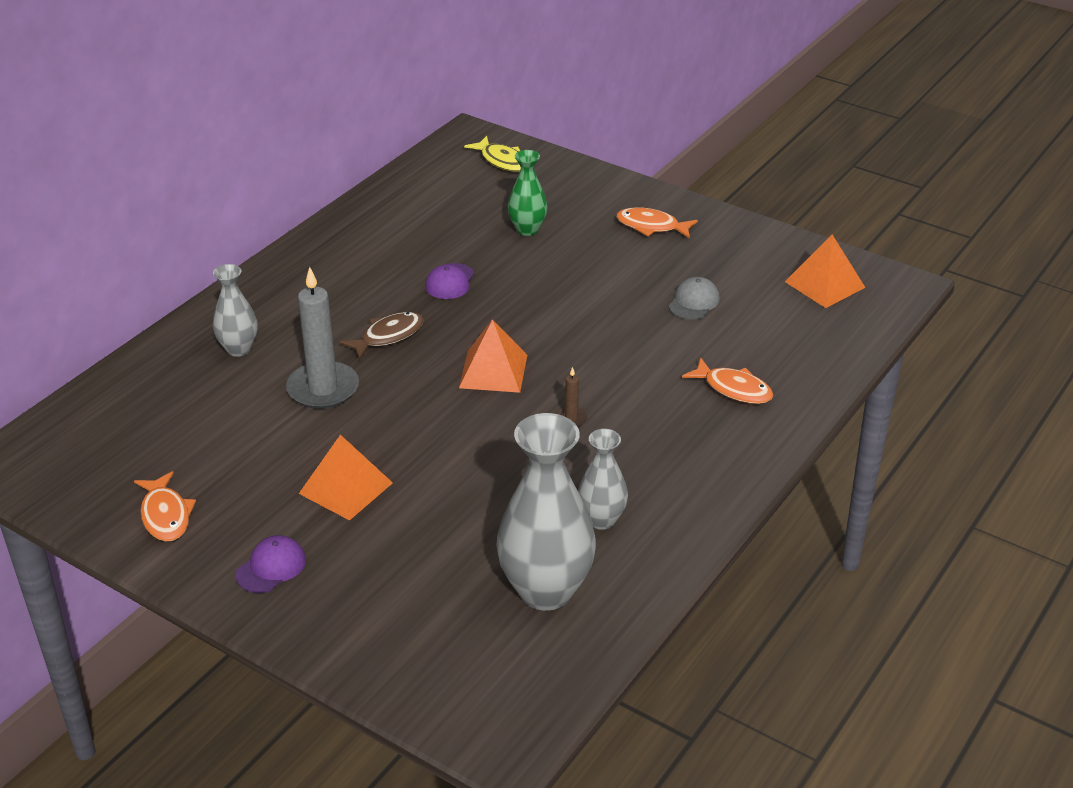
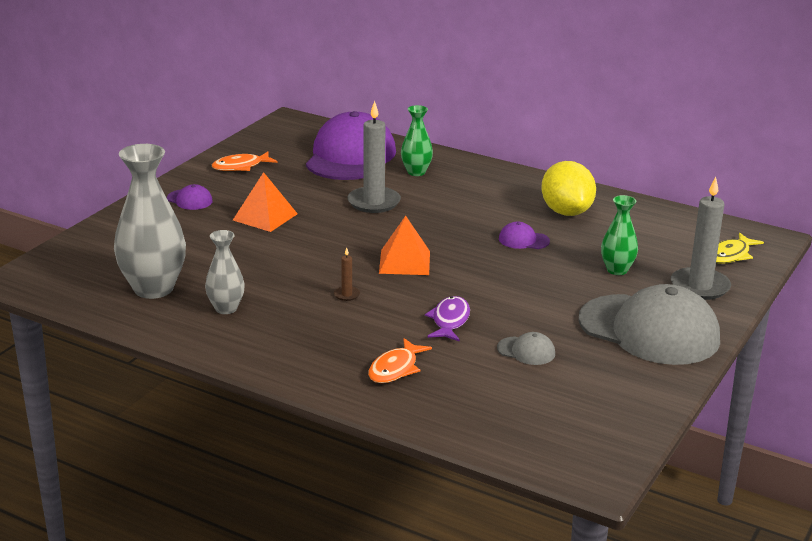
camera: 85 degrees right, 10 degrees down
(166, 405) = (350, 156): none -> purple cap
(238, 349) = (416, 172): grey vase -> green vase
(383, 246) = (566, 212): none -> yellow lemon
(388, 336) = (442, 220): brown fish -> none
(566, 187) = (700, 286): none -> grey candle
(633, 346) = (449, 321): none -> purple fish
(651, 226) = (649, 330): orange fish -> grey cap
(824, 284) = (580, 426): orange pyramid -> none

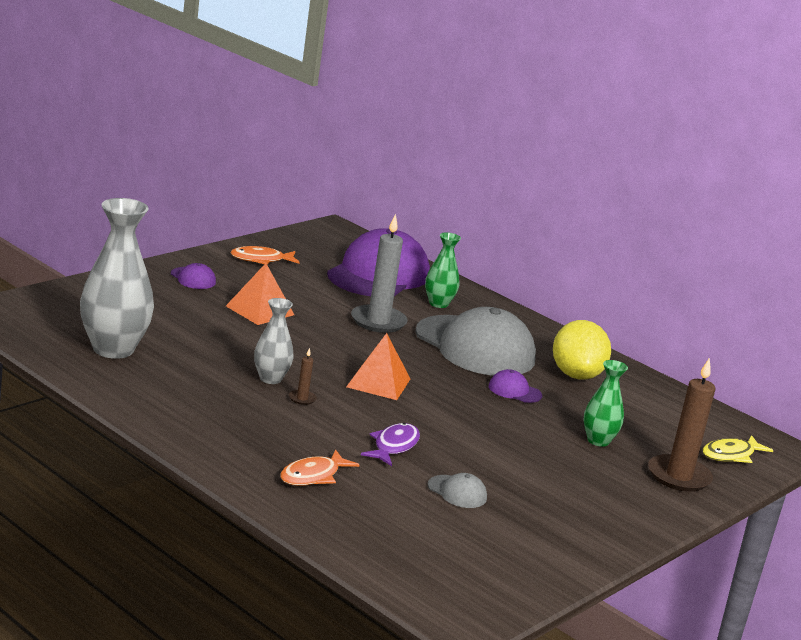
camera: 10 degrees right, 5 degrees down
(226, 308) = (174, 383): grey vase -> grey vase (270, 379)
(649, 330) = (599, 503): grey cap -> grey cap (475, 347)
(700, 286) = (679, 476): grey candle -> brown candle

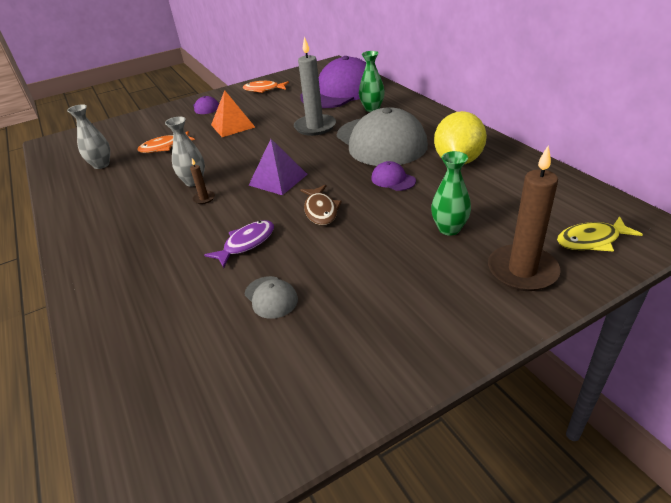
camera: 25 degrees right, 15 degrees up
(113, 349) = (101, 165): grey vase -> grey vase, size x0.54
(313, 476) = (149, 280): orange fish -> orange fish (164, 147)
(378, 383) = (278, 179): orange pyramid -> purple pyramid
(453, 418) = (320, 210): none -> brown fish

